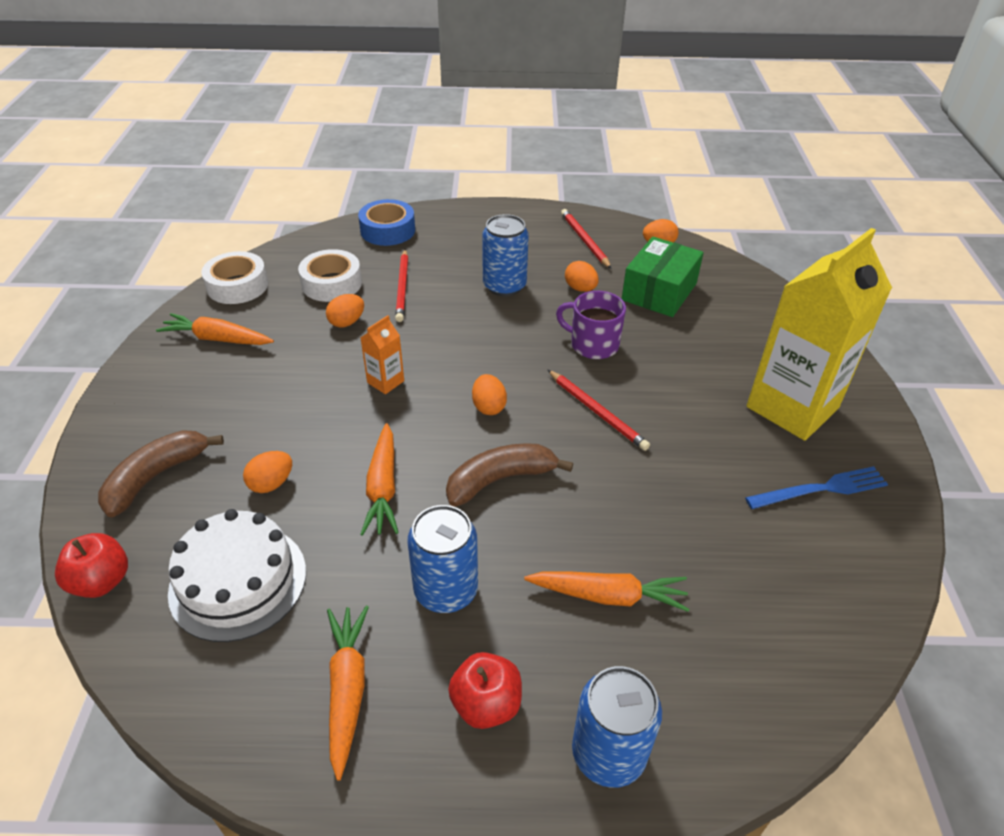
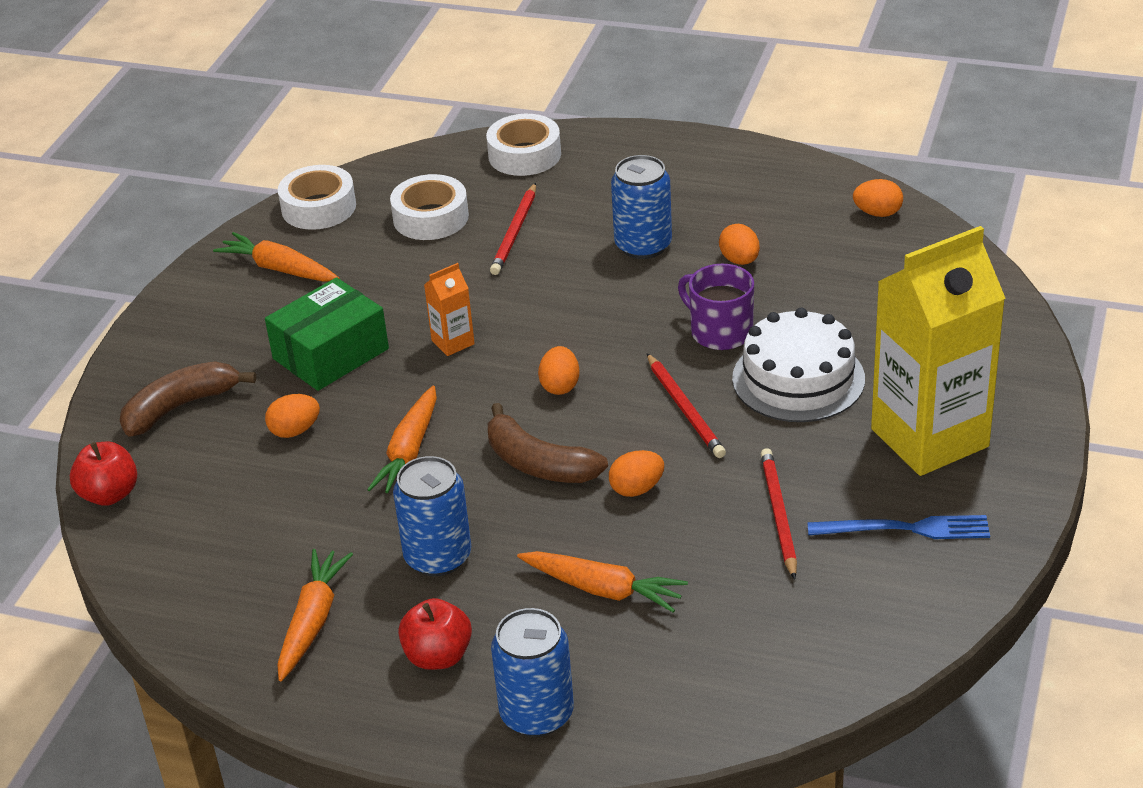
camera: 20 degrees right, 5 degrees down
(238, 581) = (237, 515): white cake -> white cake (798, 379)
(347, 322) = (432, 267): orange egg -> orange egg (637, 489)
(388, 230) = (524, 155): blue tape -> white tape
(500, 480) = (539, 463): brown banana -> brown banana turned 135 degrees counterclockwise
(584, 240) = (778, 196): red pencil -> red pencil (778, 514)
(659, 292) = (842, 276): green box -> green box (330, 354)

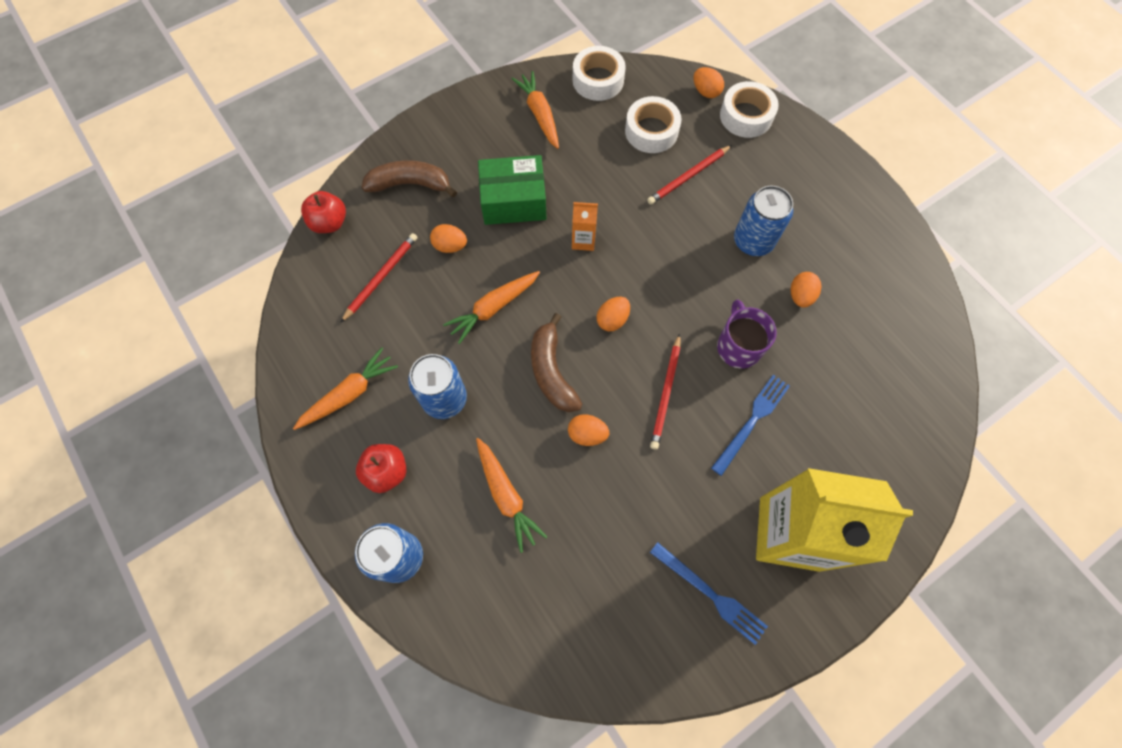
camera: 35 degrees right, 30 degrees up
(778, 514) = (647, 520): red pencil -> red pencil (381, 277)
(798, 379) = (752, 421): white cake -> blue fork
(877, 213) = (922, 319): orange egg -> orange egg (705, 92)

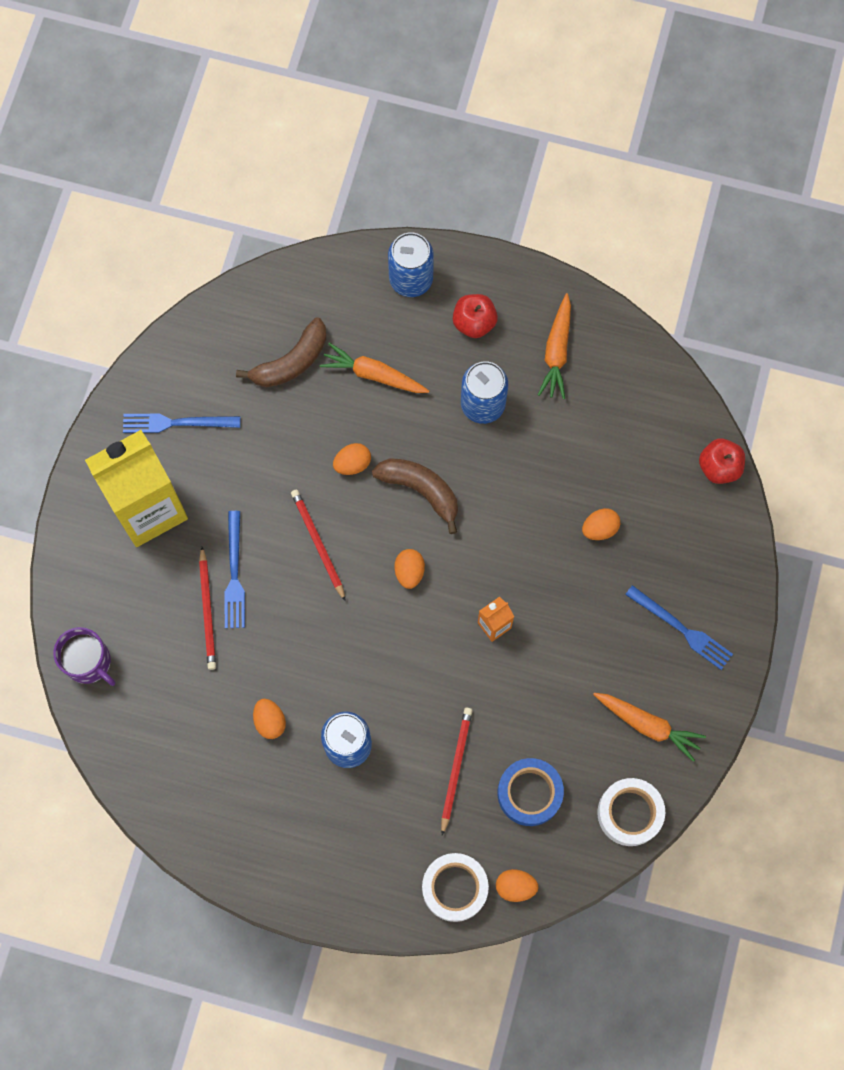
camera: 140 degrees right, 5 degrees up
(381, 277) = (628, 457): red pencil -> red pencil (208, 610)
(410, 184) = (690, 557): brown banana -> brown banana (291, 362)
(462, 149) = (681, 629): none -> blue fork
(493, 308) = (513, 504): orange carrot -> none
(513, 201) = (587, 614): green box -> none
(651, 131) = (529, 793): white tape -> blue tape
(738, 346) = (289, 631): purple mug -> purple mug (89, 662)

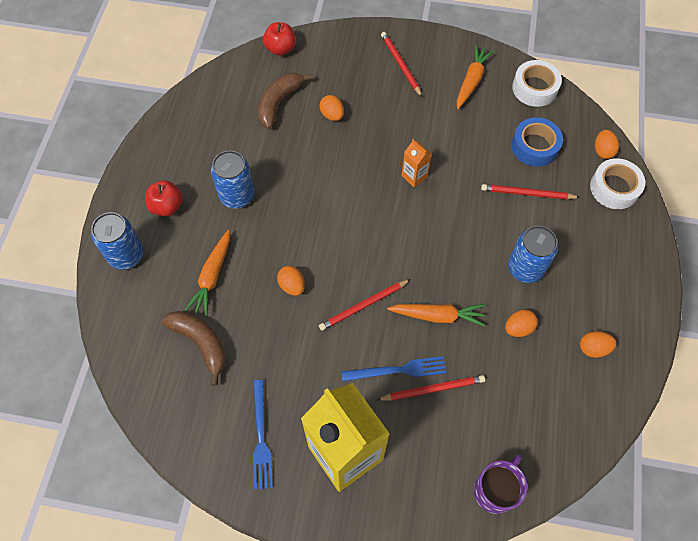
camera: 95 degrees left, 10 degrees down
(409, 572) = (379, 236): orange egg -> orange egg (593, 348)
(421, 490) = (311, 233): brown banana -> brown banana (279, 103)
(557, 351) = (192, 149): orange carrot -> orange carrot (437, 316)
(681, 629) = (400, 65): blue fork -> red pencil

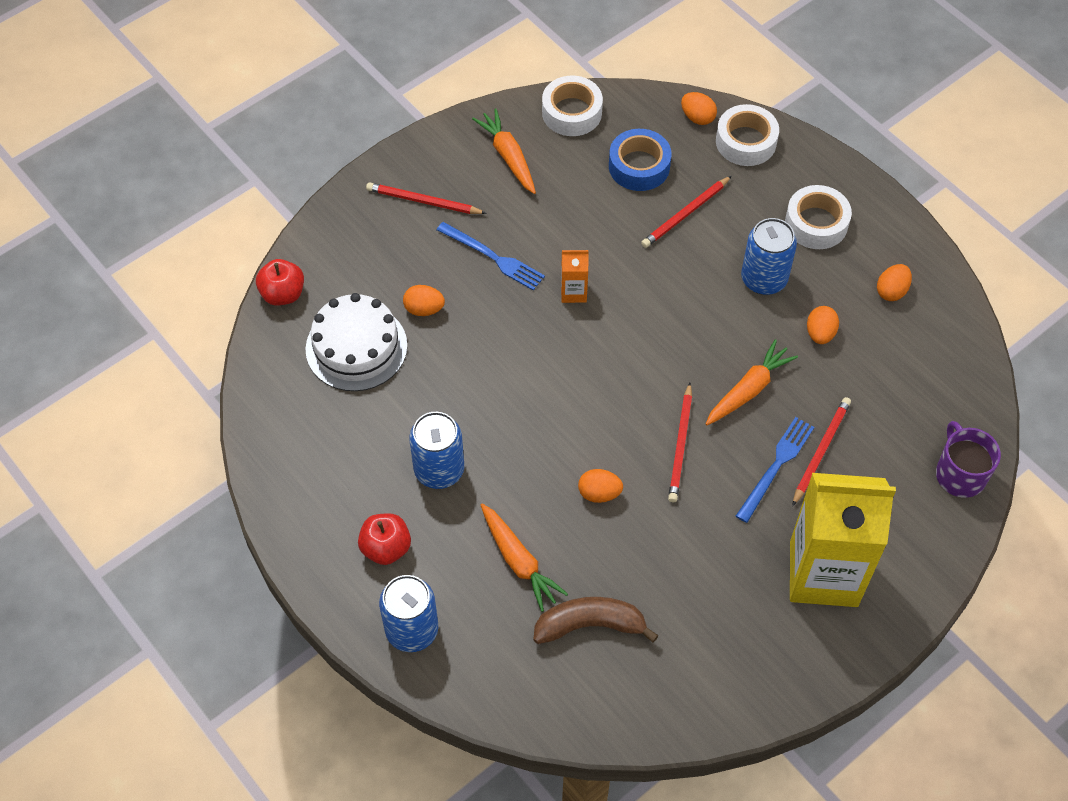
camera: 50 degrees left, 5 degrees down
(261, 438) = (745, 638): blue fork -> blue fork (493, 257)
(279, 103) = (356, 347): brown banana -> white cake
(597, 268) = (816, 223): none -> white tape

